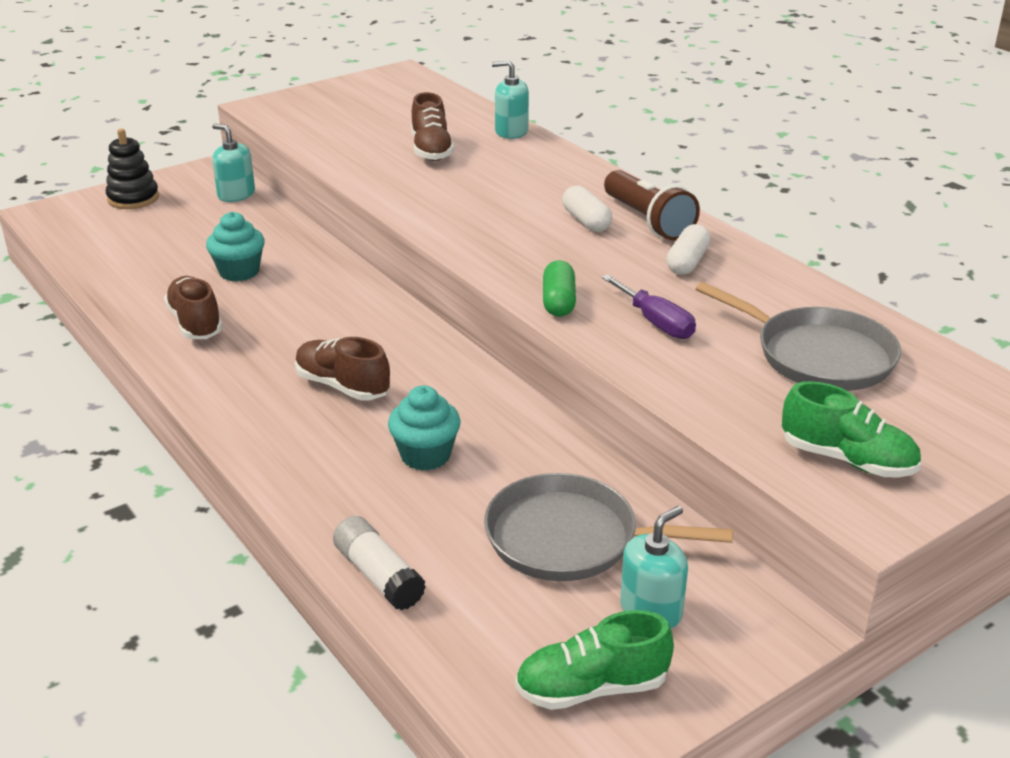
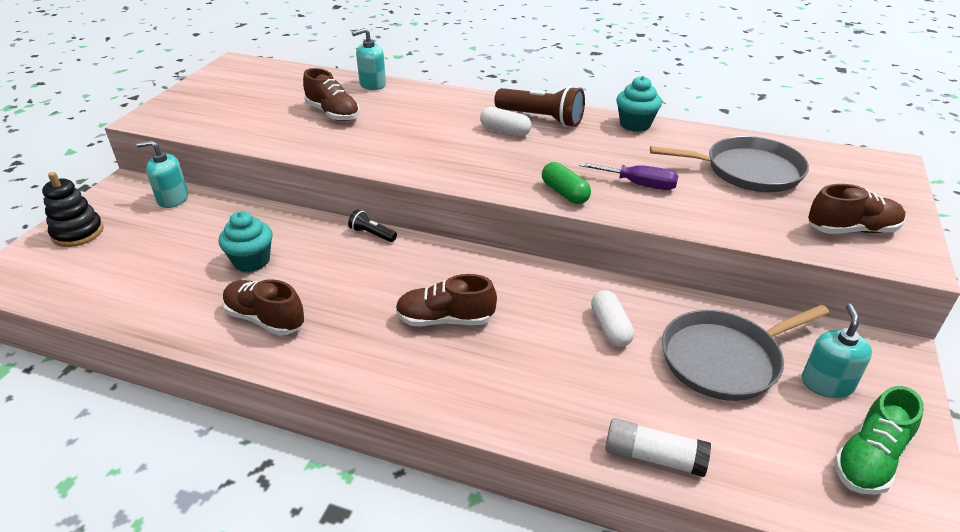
camera: 35 degrees left, 5 degrees up
(370, 287) = (372, 234): none -> black flashlight
(425, 455) = (567, 345): turquoise cupcake -> turquoise cupcake (635, 124)
(687, 262) = (600, 138): white capsule -> white capsule (610, 328)
(847, 460) = (851, 230): green shoe -> brown shoe

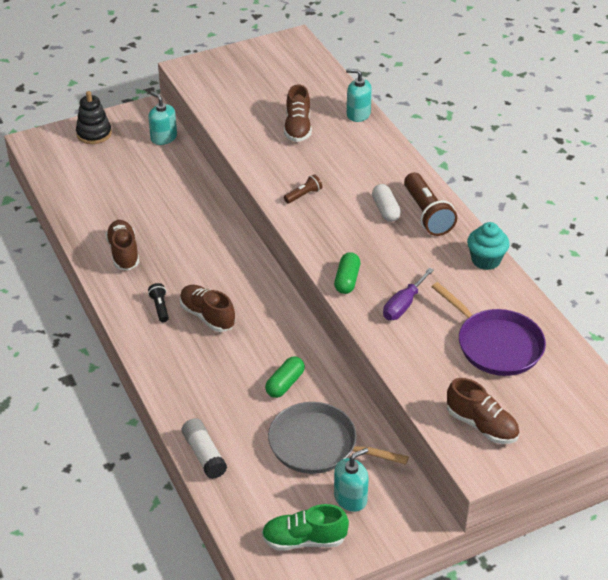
camera: 45 degrees right, 5 degrees up
(251, 261) = (156, 211): turquoise cupcake -> none
(372, 234) = (240, 235): black flashlight -> black flashlight (160, 307)
(419, 154) = (303, 195): none -> brown flashlight
(610, 328) = (285, 384): white capsule -> green capsule
(639, 184) = (403, 305): purple screwdriver -> purple screwdriver turned 60 degrees clockwise
(747, 171) = (496, 345): grey pan -> purple pan

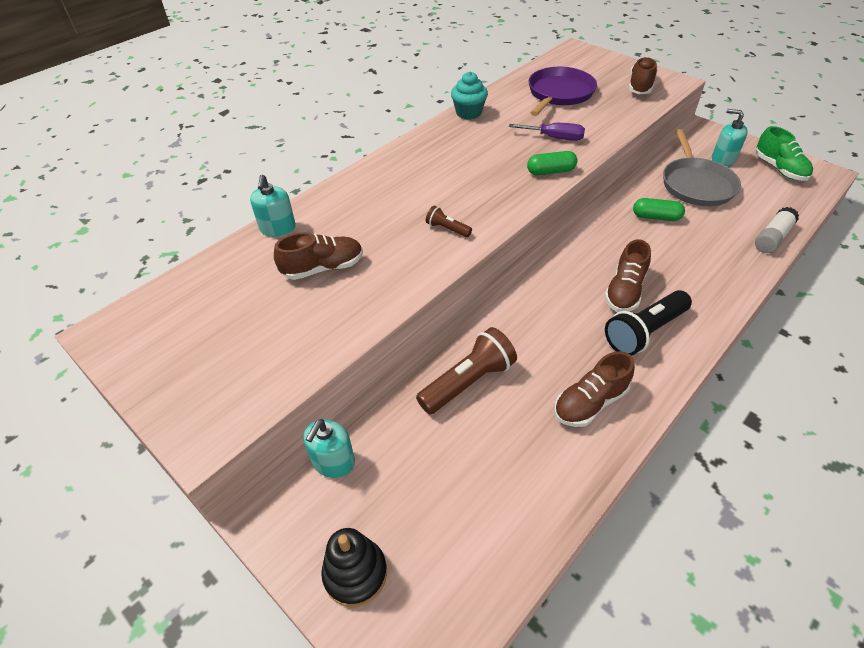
camera: 110 degrees left, 5 degrees up
(160, 307) = (644, 332): black flashlight -> black flashlight, size x2.00
(385, 210) = (437, 173): white capsule -> none
(427, 214) = (428, 150): brown flashlight -> brown flashlight (468, 382)

